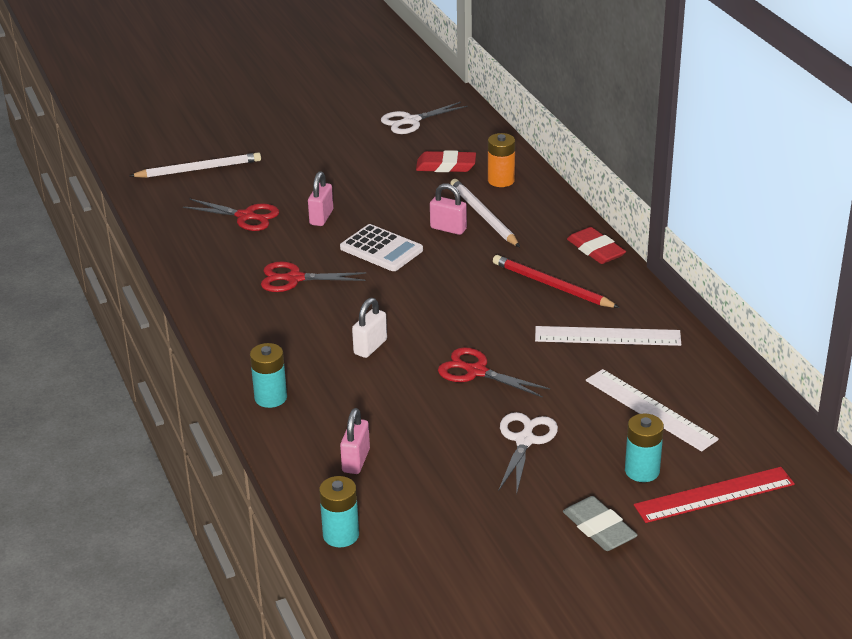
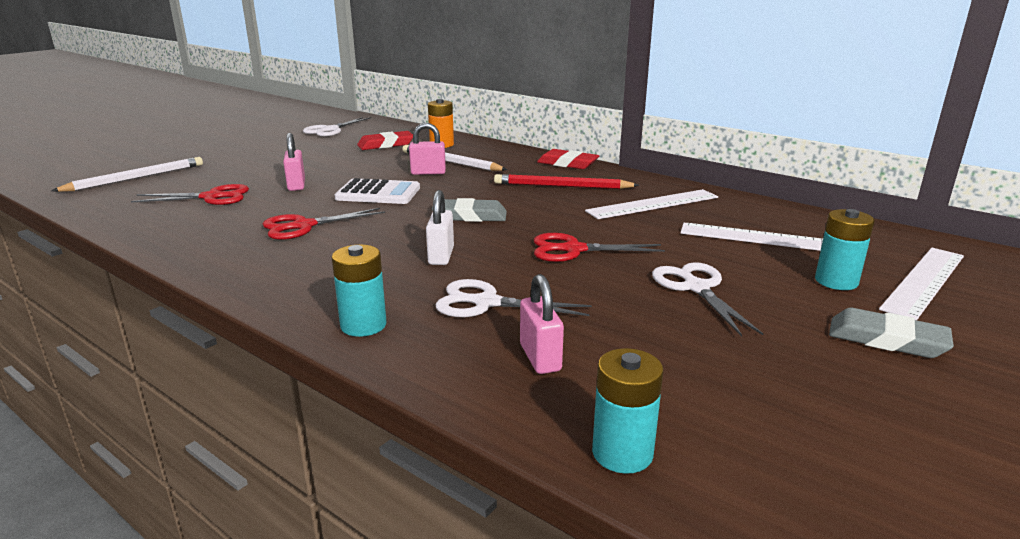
camera: 30 degrees left, 10 degrees down
(362, 404) = (486, 303): none -> white scissors
(432, 304) = (470, 216): none -> grey eraser
(714, 495) = (924, 281): red ruler -> white ruler

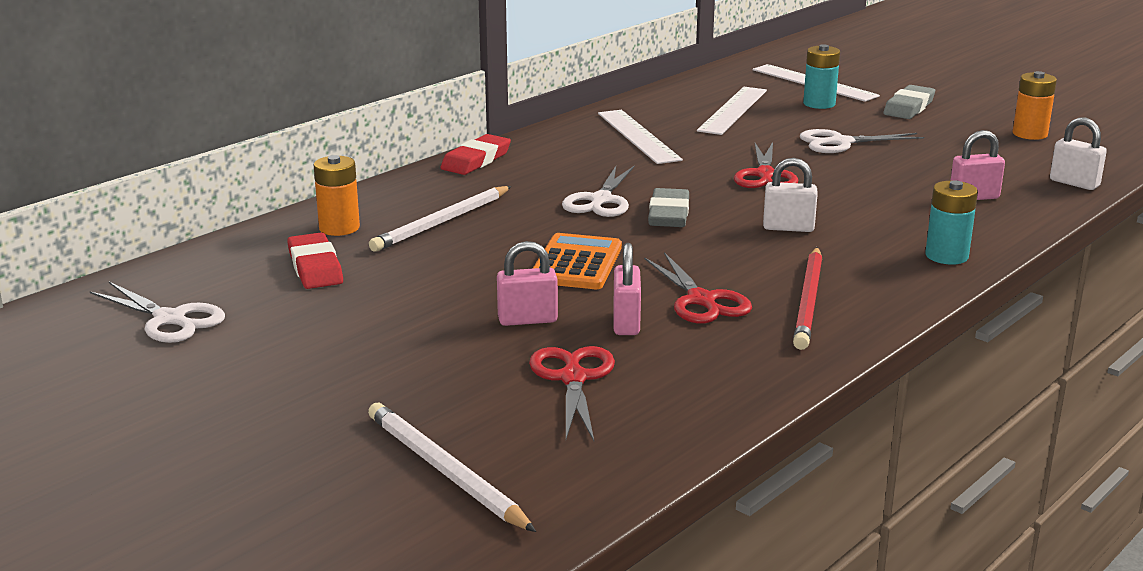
camera: 85 degrees left, 0 degrees up
(378, 193) = (576, 263): white calculator -> orange calculator
(428, 173) = (490, 236): pink padlock -> pink padlock (626, 323)
(486, 303) = (889, 211): white scissors -> white scissors (600, 200)
(562, 186) = (570, 168): red pencil -> red pencil (809, 301)
(622, 453) = (1074, 183): turquoise battery -> white padlock
(851, 439) = (1030, 134): none -> orange battery

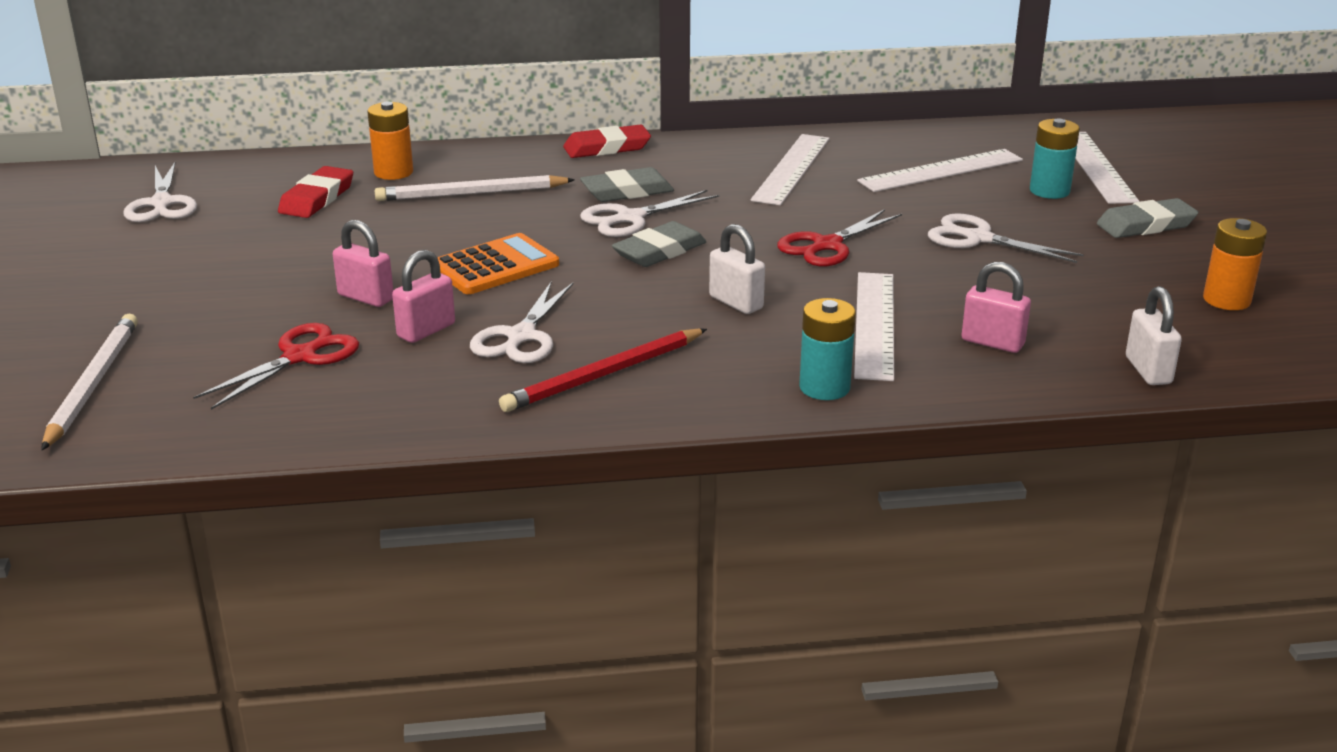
camera: 40 degrees right, 5 degrees up
(558, 184) = (627, 191): none -> grey eraser
(702, 301) = (521, 337): red scissors -> white scissors
(893, 210) = (874, 324): none -> white ruler

